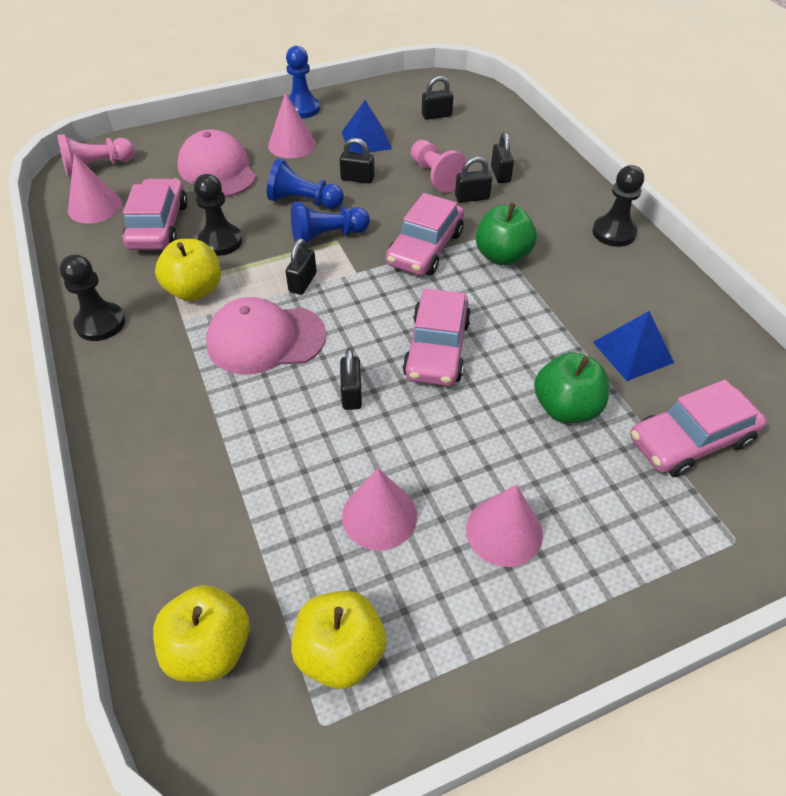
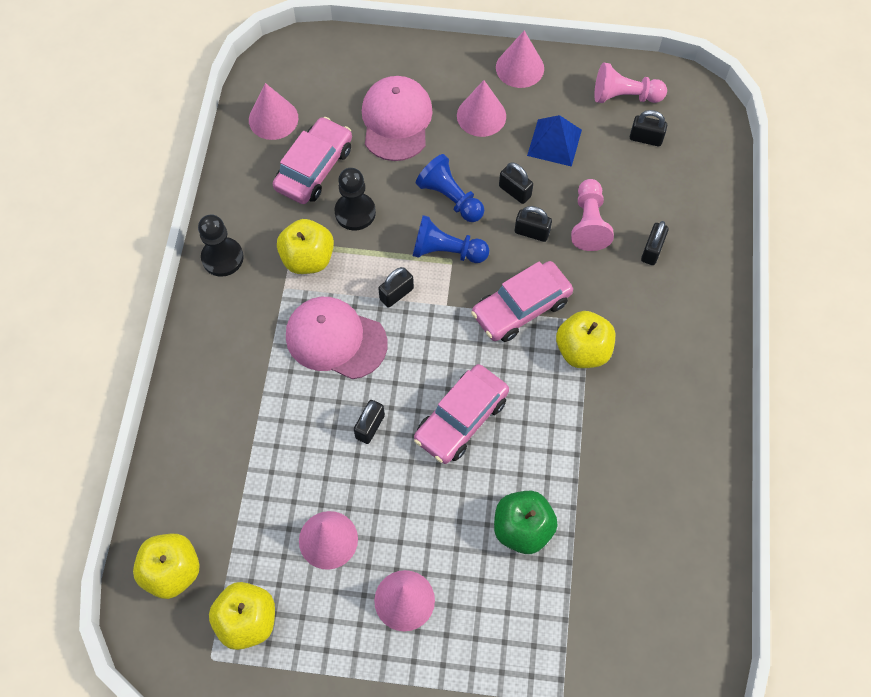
camera: 30 degrees right, 15 degrees up
(97, 166) = (297, 65): pink pawn -> pink pawn (624, 96)
(302, 109) = (520, 68): blue pawn -> pink cone
(472, 198) = (604, 267): black padlock -> black padlock (531, 232)
(502, 256) = (582, 350): green apple -> yellow apple
(613, 233) = (704, 376): black pawn -> none
(633, 352) = (617, 508): blue pyramid -> none
(691, 440) = (597, 609): pink car -> none

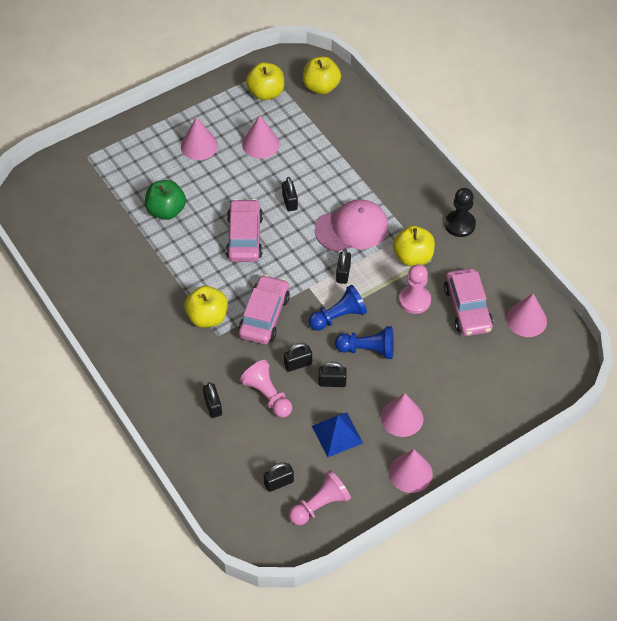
camera: 140 degrees right, 10 degrees down
(355, 212) = (414, 300): black pawn -> pink pawn
(396, 120) = (451, 374): pink cap -> none

